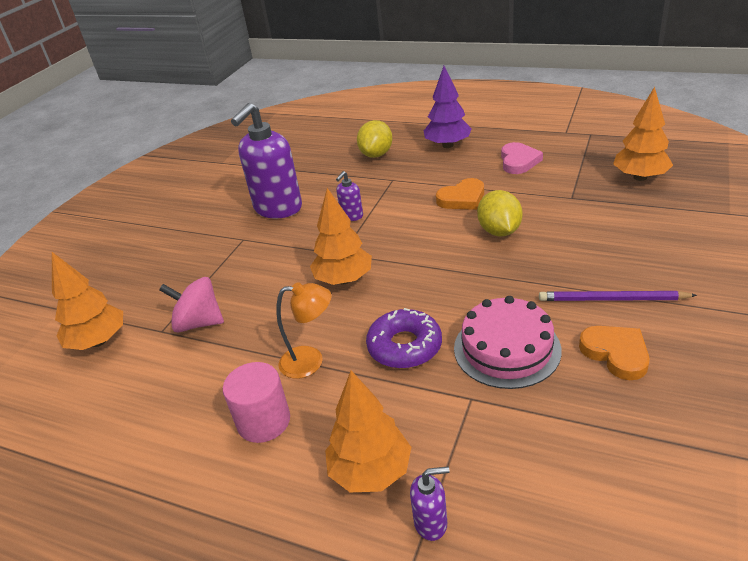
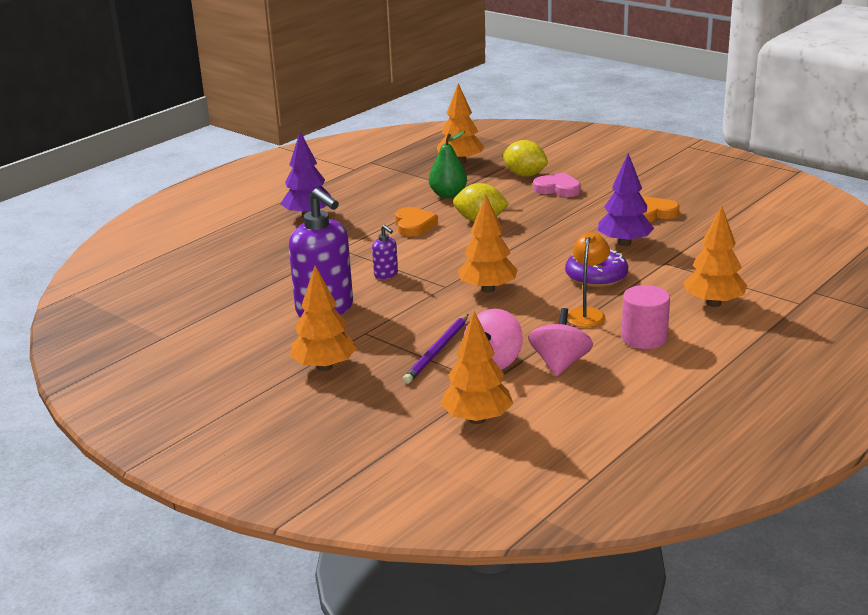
camera: 75 degrees left, 10 degrees down
(183, 238) = (324, 367): none -> orange tree
(199, 368) = (560, 364): none -> pink spinning top
(376, 154) = (278, 249): yellow lemon -> yellow lemon (524, 175)
(431, 523) = (763, 290): purple soap dispenser -> none
(506, 349) = (624, 243): pink cake -> purple tree
(518, 161) = (380, 194): pink heart -> pink heart (557, 189)
(548, 195) = (448, 195): none -> green pear
(612, 299) = (598, 203): purple pencil -> purple pencil (437, 351)

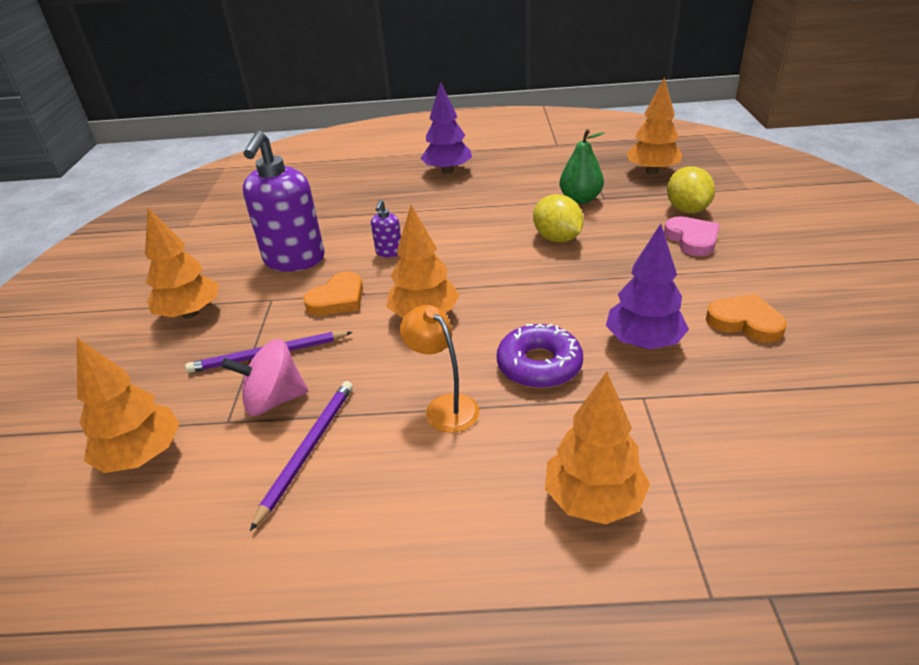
camera: 50 degrees right, 10 degrees up
(413, 225) = (498, 216): orange heart -> orange heart (338, 299)
(560, 364) = (308, 450): pink spinning top -> purple pencil
(587, 314) = (444, 406): orange lamp -> orange lamp turned 105 degrees counterclockwise
(644, 338) = (432, 485): pink cylinder -> none

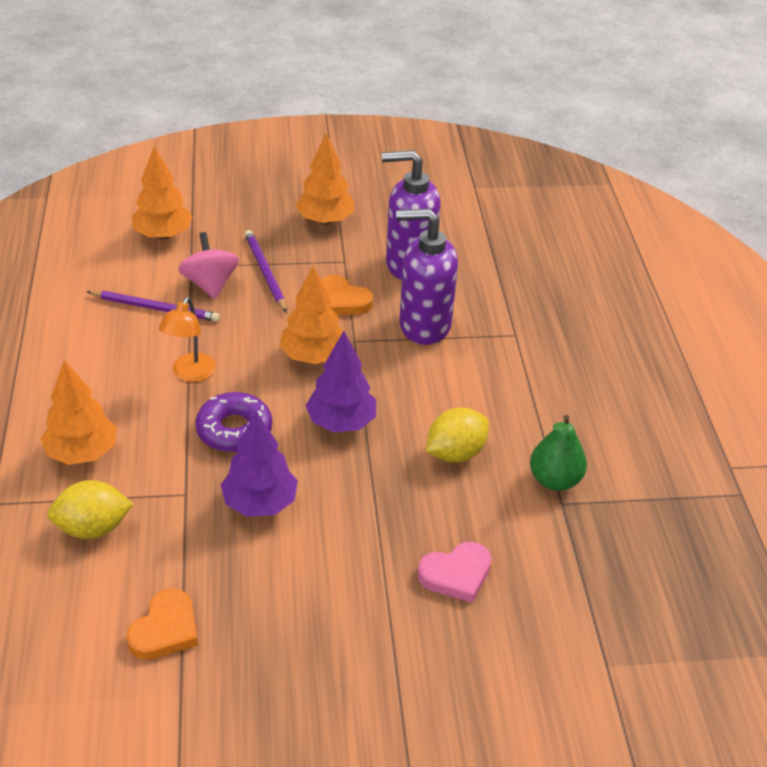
camera: 80 degrees right, 5 degrees up
(389, 252) = (424, 325): purple soap dispenser -> purple soap dispenser, size x2.26
(444, 406) = (190, 374): orange lamp -> orange lamp turned 150 degrees clockwise
(447, 171) = (623, 360): purple tree -> purple tree (341, 422)
(652, 171) = (648, 563): orange tree -> none
(687, 209) = (534, 583): yellow lemon -> yellow lemon (93, 528)
(745, 322) = (286, 588): orange heart -> orange heart (165, 629)

